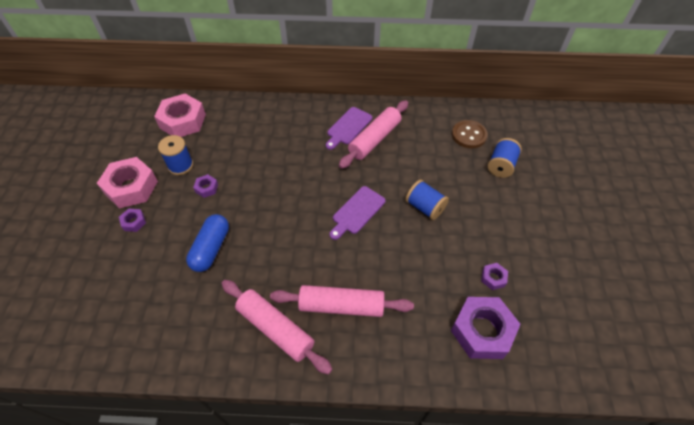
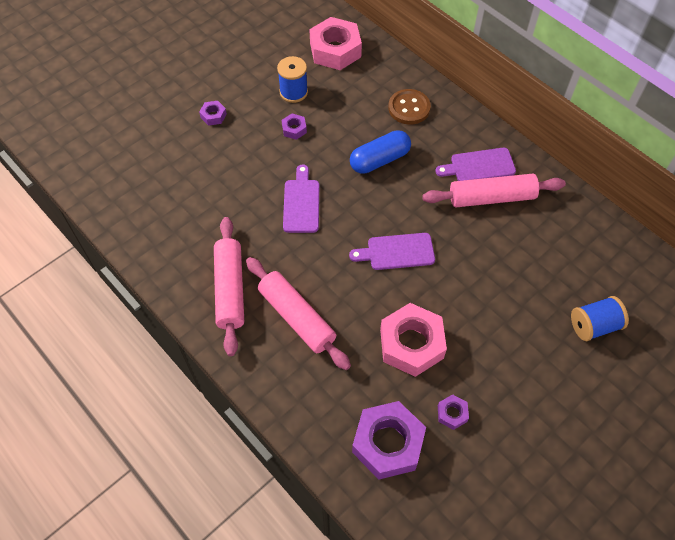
camera: 45 degrees right, 5 degrees up
(131, 187) = (238, 83): pink nut -> pink nut (411, 344)
(211, 248) = (247, 184): blue capsule -> blue capsule (379, 160)
(263, 230) = (301, 203): none -> purple cutting board
(425, 207) = (464, 299): blue spool -> none
(469, 135) = (598, 269): brown button -> brown button (409, 108)

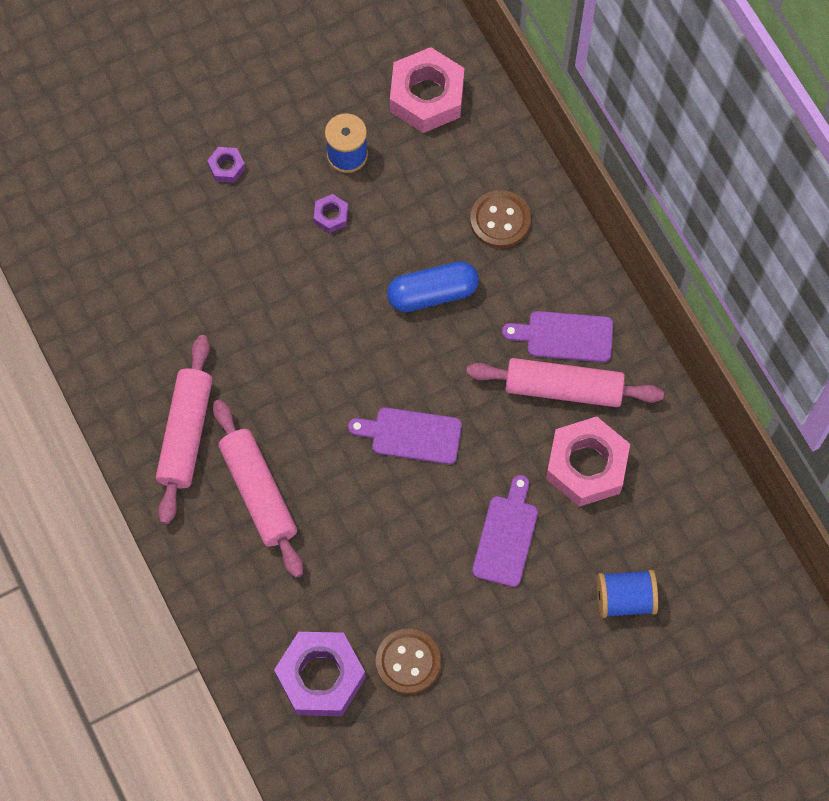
camera: 15 degrees right, 10 degrees up
(301, 203) = (309, 333): purple cutting board -> purple cutting board (506, 536)
(411, 344) = (389, 563): pink nut -> pink nut (586, 466)
(452, 413) = (408, 662): purple nut -> brown button

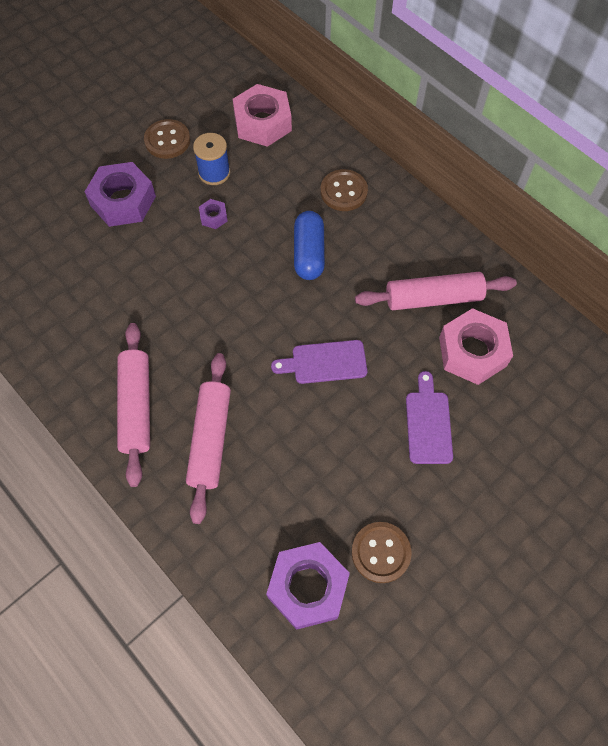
camera: 15 degrees left, 5 degrees down
(226, 167) = (123, 201): purple nut -> purple nut, size x2.21
(258, 492) = (210, 439): pink rolling pin -> pink rolling pin turned 45 degrees clockwise
(300, 94) = (167, 140): none -> brown button
(432, 293) = (309, 253): blue capsule -> blue capsule turned 60 degrees counterclockwise
(564, 336) = (420, 260): purple cutting board -> none
(625, 599) = (543, 449): blue spool -> none

